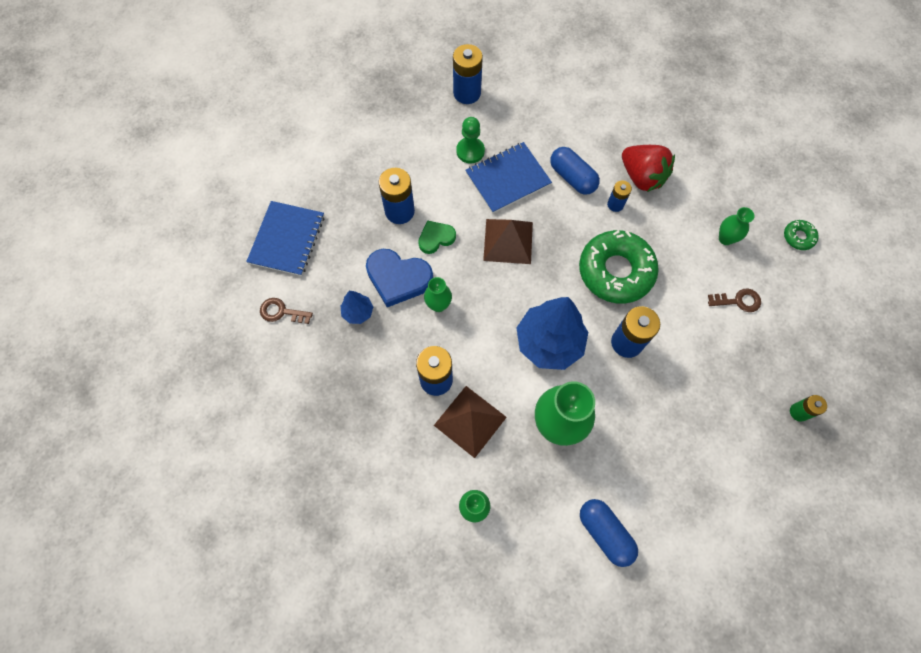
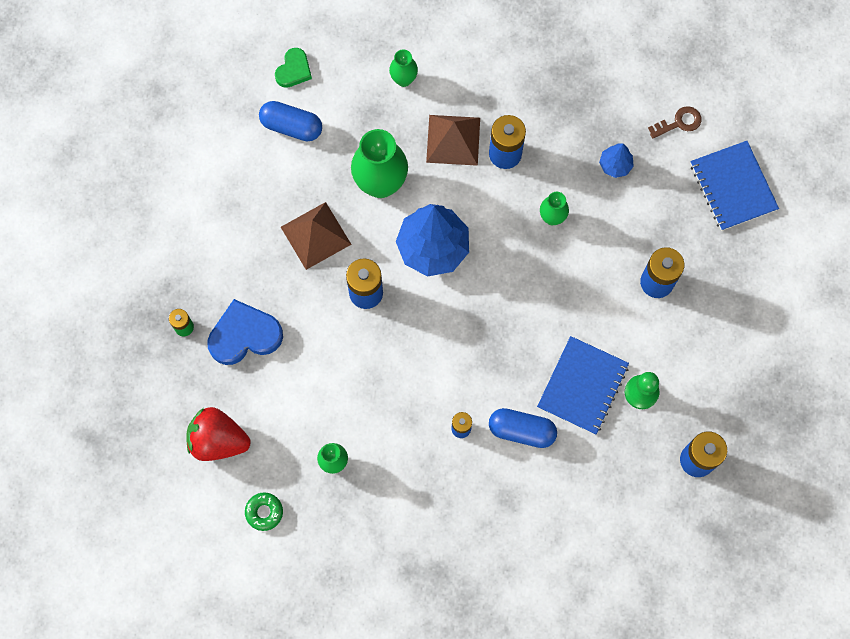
camera: 145 degrees right, 5 degrees up
(398, 278) = (605, 217): blue heart -> blue heart (244, 335)
(436, 238) = (603, 278): green heart -> green heart (294, 70)
(508, 241) = (535, 320): brown pyramid -> brown pyramid (315, 235)
(615, 271) = (417, 356): green donut -> none
(642, 177) = (454, 478): red strawberry -> red strawberry (218, 440)
(738, 301) = (288, 401): brown key -> none

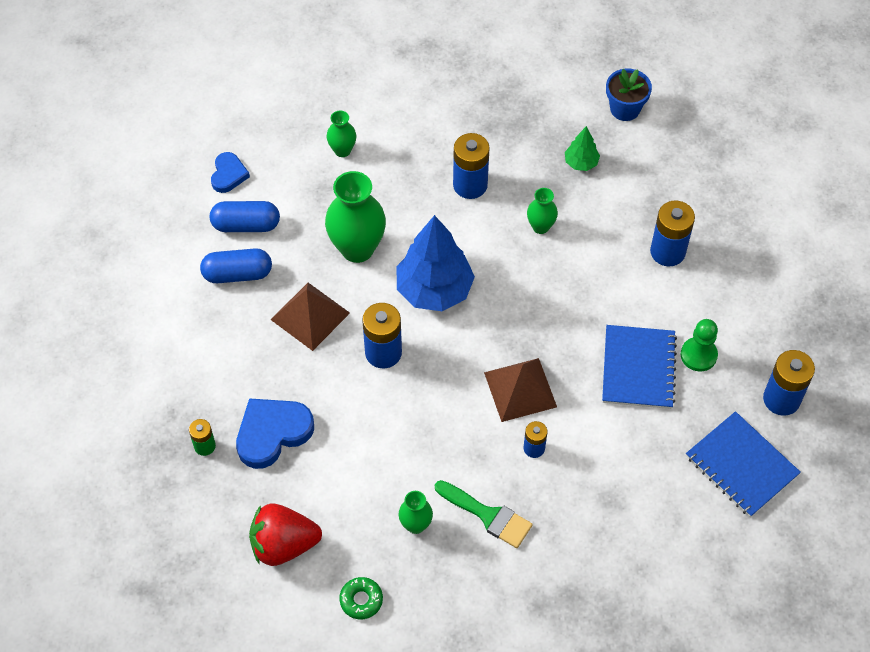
camera: 20 degrees left, 15 degrees down
(294, 70) = (228, 174): green heart -> blue heart
(398, 476) = (488, 515): none -> green brush
(453, 139) = (413, 188): brown pyramid -> brown pyramid (520, 389)
(521, 431) = (596, 430): blue capsule -> blue capsule (237, 274)
(615, 165) = (581, 163): blue tree -> green tree
(679, 123) = (625, 109): brown key -> blue flower pot
(733, 187) = (701, 147): blue notebook -> blue notebook (741, 465)

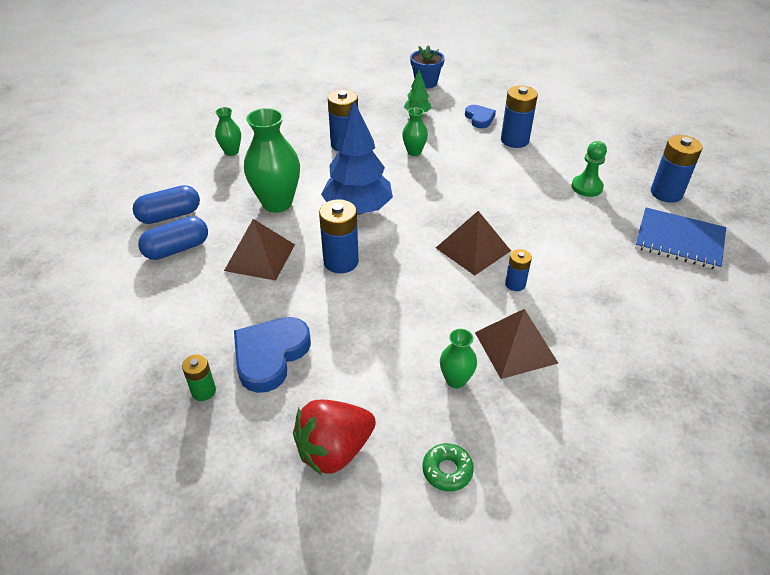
camera: 25 degrees left, 15 degrees down
(228, 174) = (139, 189): blue heart -> blue heart (479, 118)
(488, 515) = (515, 347): green brush -> brown pyramid
(638, 368) = (551, 208): blue notebook -> none

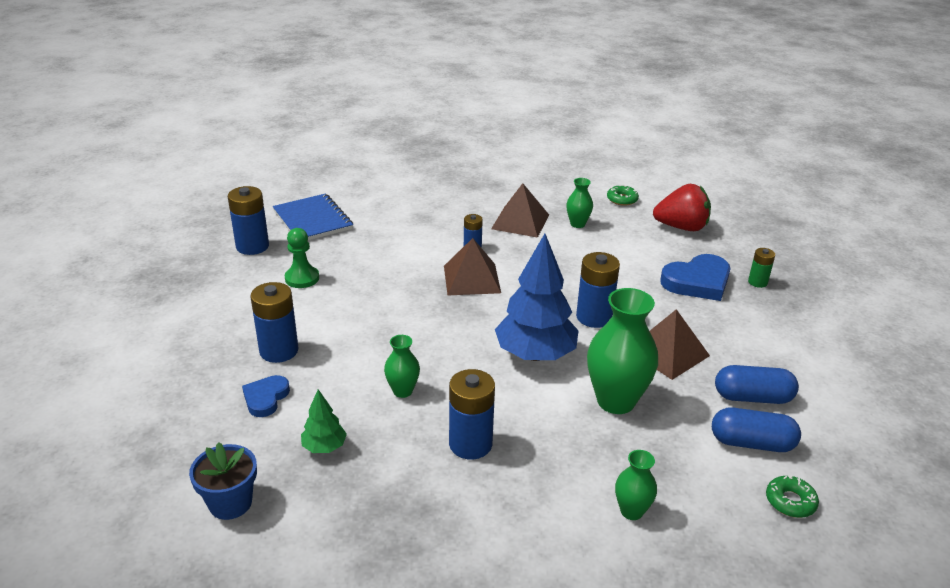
camera: 145 degrees left, 10 degrees down
(137, 192) = (790, 501): none -> green donut

